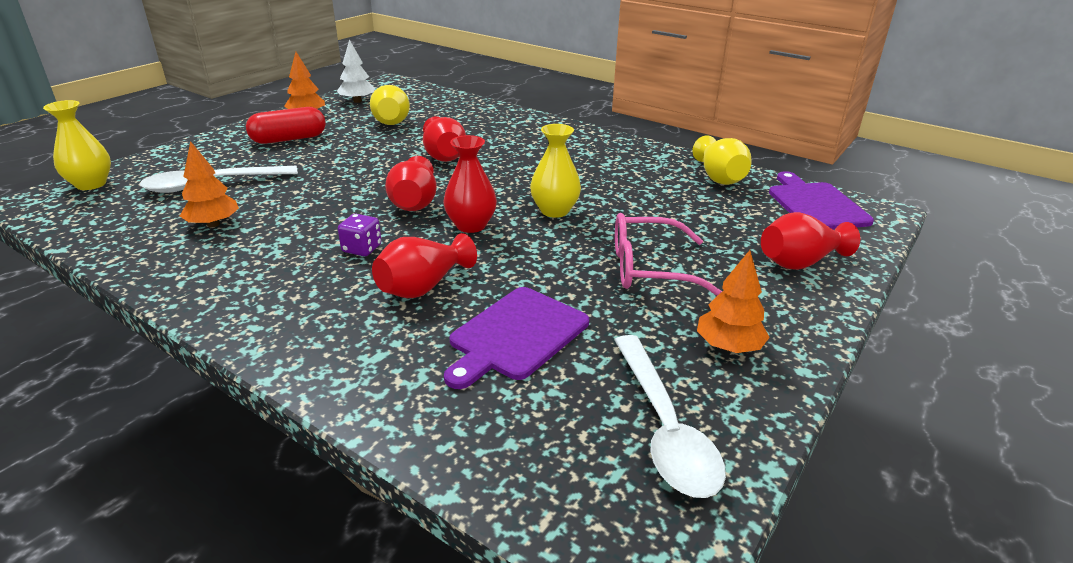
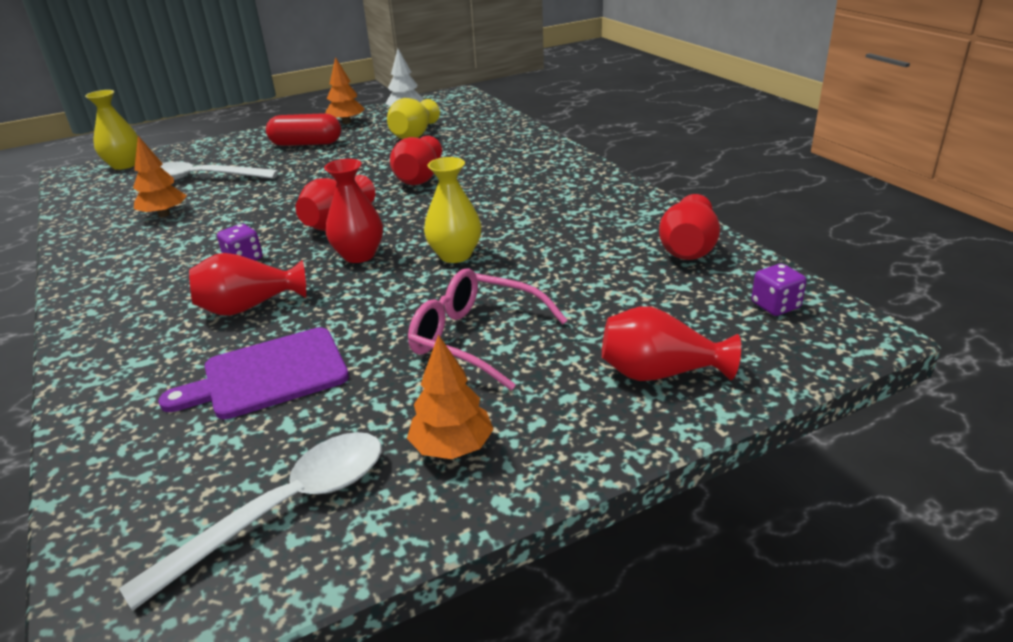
camera: 30 degrees right, 0 degrees up
(664, 427) = (284, 510): white spoon -> white spoon turned 150 degrees counterclockwise
(719, 177) = (688, 249): yellow vase -> red vase
(815, 204) = (775, 306): purple cutting board -> purple dice

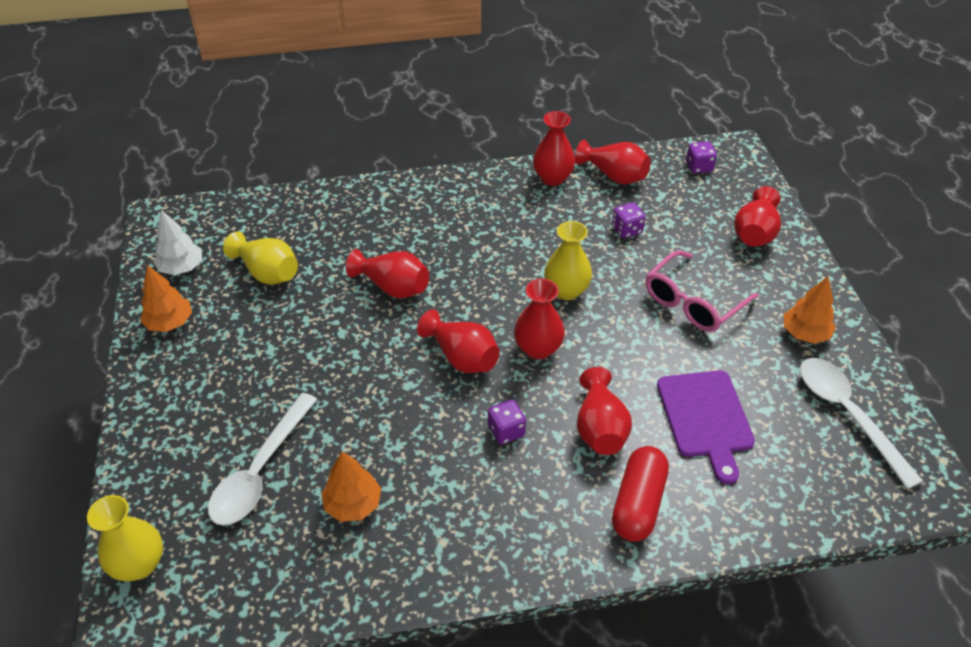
camera: 75 degrees left, 15 degrees up
(306, 144) = (217, 365): red capsule -> red capsule (638, 503)
(587, 273) = (627, 230): none -> purple dice
(645, 216) = (552, 178): none -> red vase

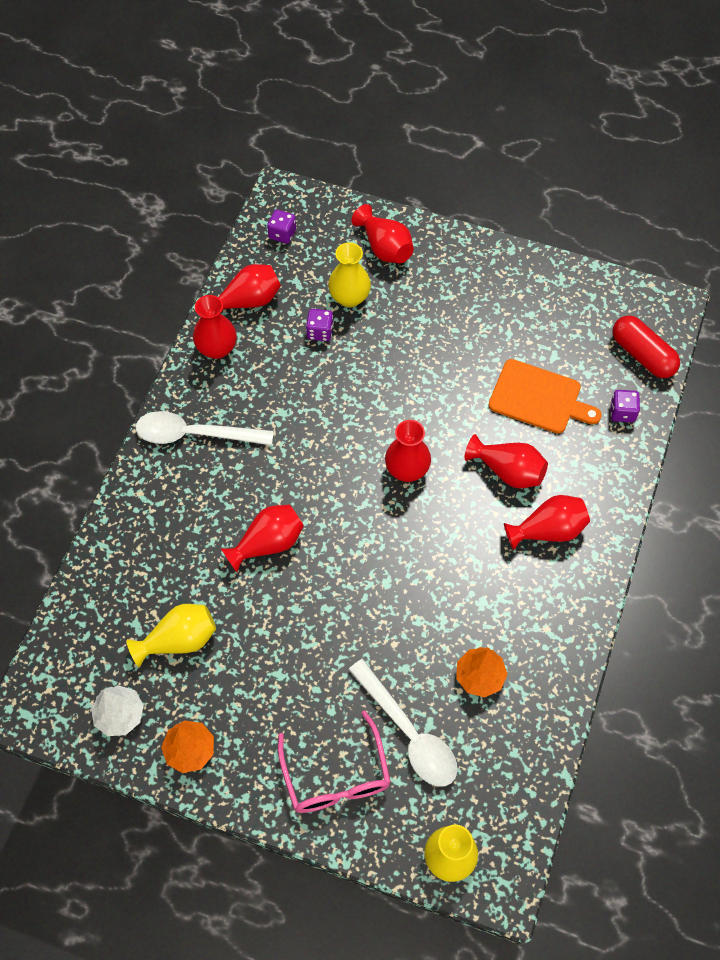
camera: 60 degrees left, 15 degrees up
(462, 357) = (381, 529): red vase -> red vase (548, 530)
(506, 431) = (473, 535): purple dice -> purple dice (622, 412)
(566, 290) = (358, 415): yellow vase -> yellow vase (349, 297)
(638, 503) = (584, 485): red capsule -> red capsule (642, 355)
(693, 302) = (428, 336): pink glasses -> pink glasses (336, 776)
(705, 418) = (539, 398): purple cutting board -> orange cutting board
(805, 333) = (503, 286): orange tree -> none
(847, 415) = (586, 311): white spoon -> white spoon (195, 434)

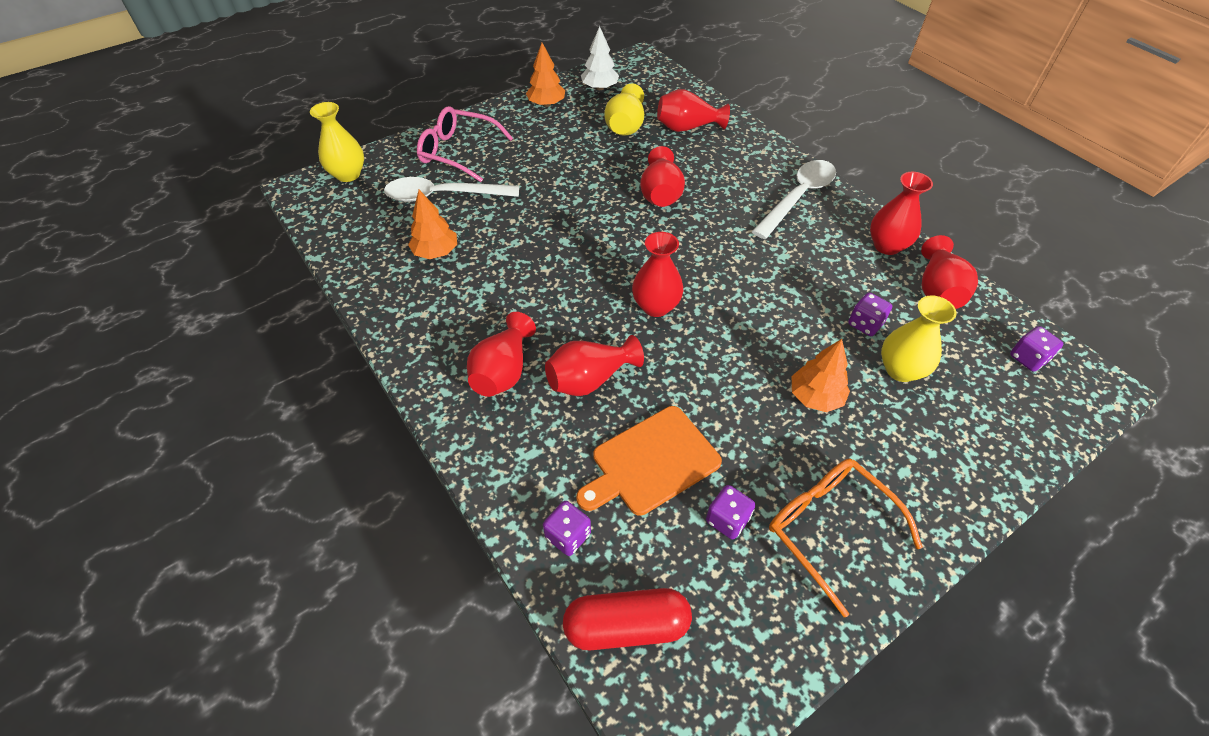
camera: 125 degrees right, 10 degrees down
(384, 248) = (965, 441): red vase -> red vase (687, 127)
(412, 334) = (815, 397): none -> orange tree
(504, 291) = (829, 528): none -> orange glasses
(542, 340) = (727, 519): none -> purple dice

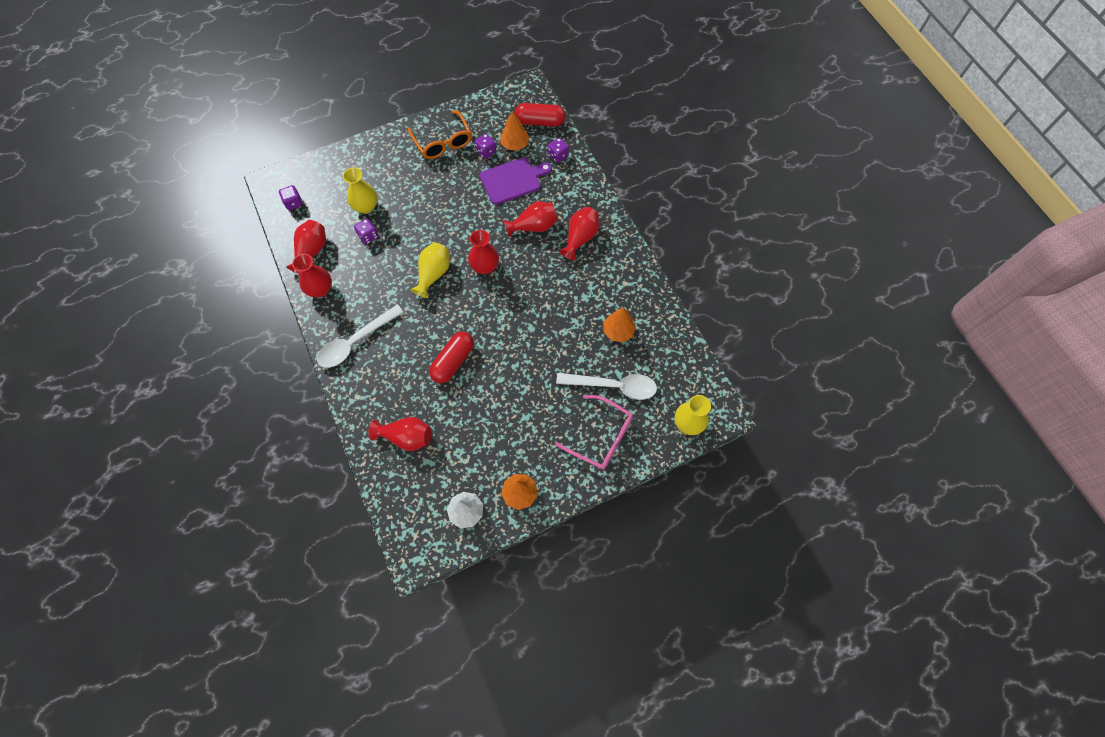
camera: 170 degrees left, 15 degrees up
(625, 126) = (457, 448): yellow vase -> yellow vase (433, 274)
(651, 462) = (513, 180): orange cutting board -> purple cutting board
(660, 194) = (453, 361): red vase -> red capsule
(815, 397) = (418, 199): orange tree -> orange tree (514, 144)

